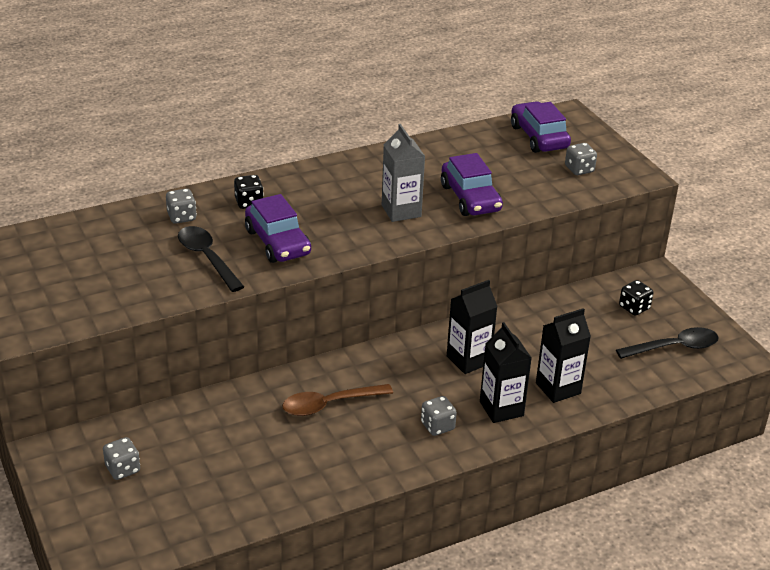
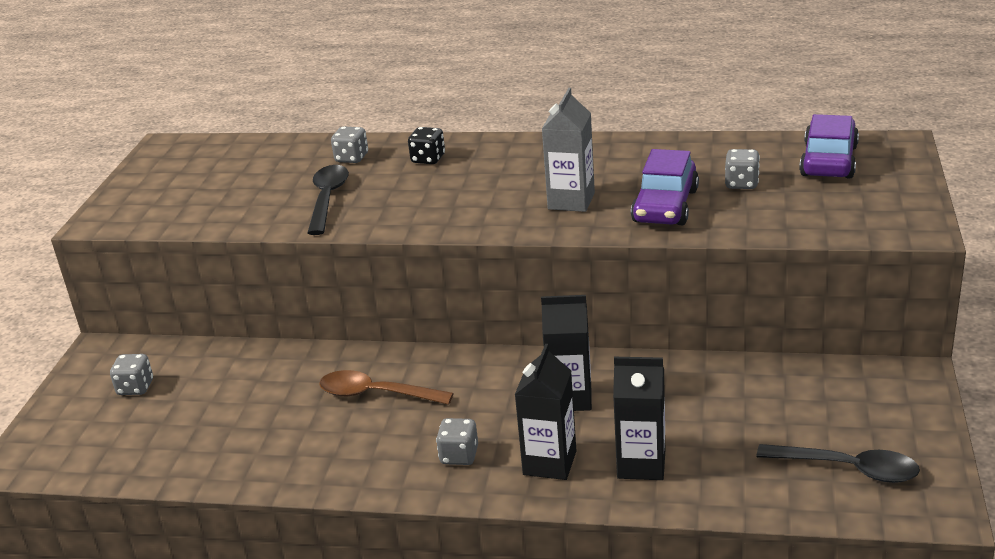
camera: 40 degrees right, 5 degrees down
(277, 242) = (409, 201): purple car -> none
(579, 169) = (840, 205): grey dice -> grey dice (741, 183)
(634, 308) = (841, 405): black dice -> none

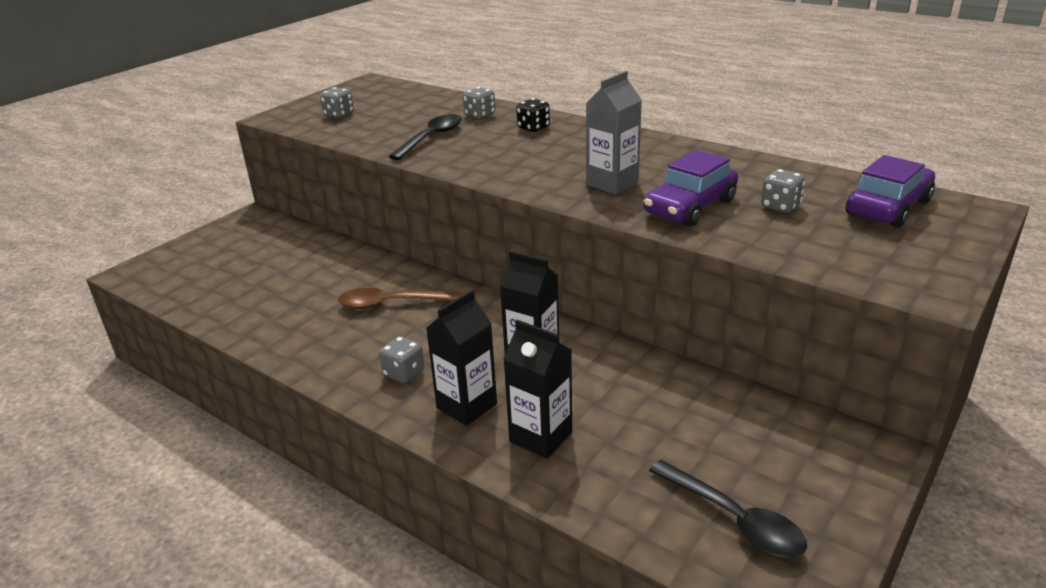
camera: 25 degrees right, 0 degrees up
(135, 387) = (246, 247): grey dice -> grey dice (339, 115)
(376, 394) = (391, 304): brown spoon -> brown spoon turned 45 degrees counterclockwise

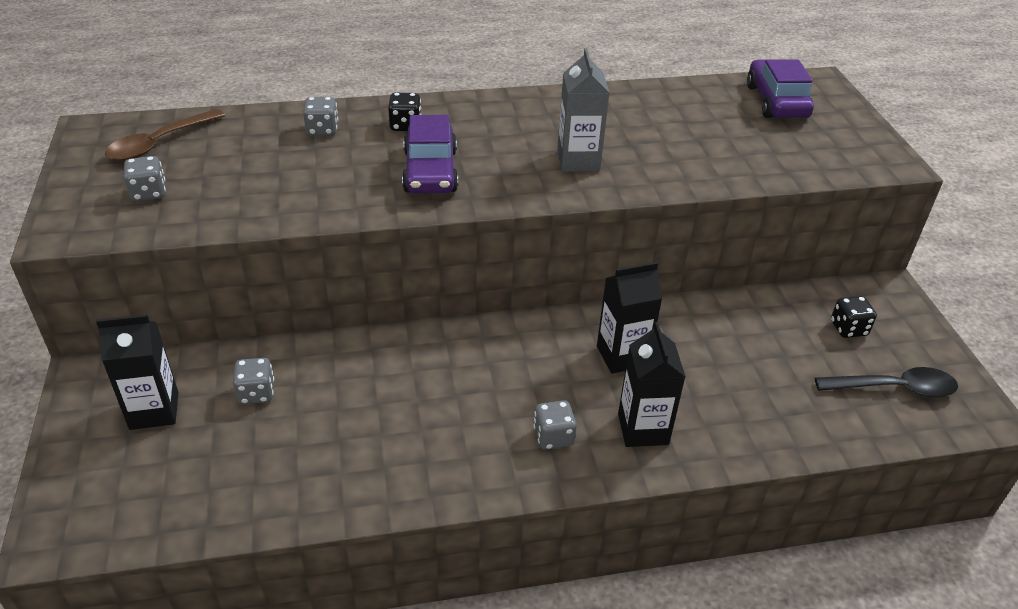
camera: 50 degrees left, 10 degrees up
(391, 304) = (432, 381): brown spoon -> brown spoon (159, 143)
(431, 138) = (325, 180): black spoon -> none
(540, 437) = (725, 415): black carton -> black carton (154, 410)
(690, 207) = (668, 158): purple car -> purple car (430, 172)
(770, 451) = (848, 328): none -> black dice
(780, 206) = (719, 130): grey dice -> grey dice (256, 393)

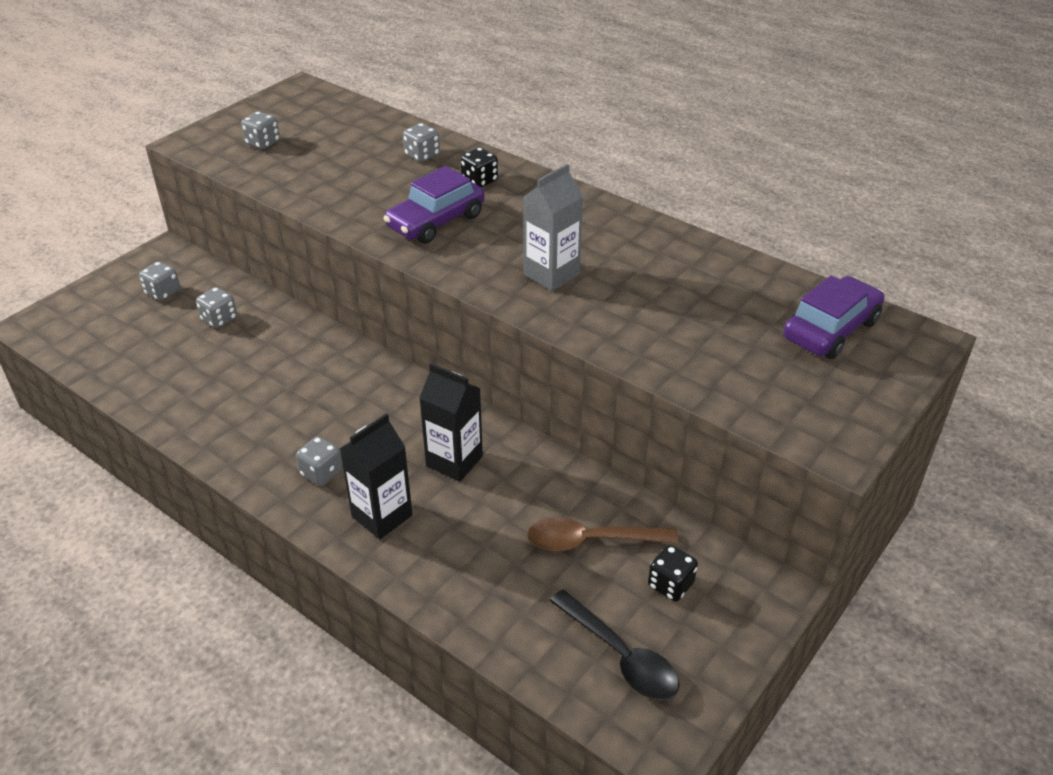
camera: 50 degrees right, 0 degrees up
(154, 410) = (163, 293): black carton -> grey dice
(159, 143) = (318, 115): brown spoon -> brown spoon (590, 541)

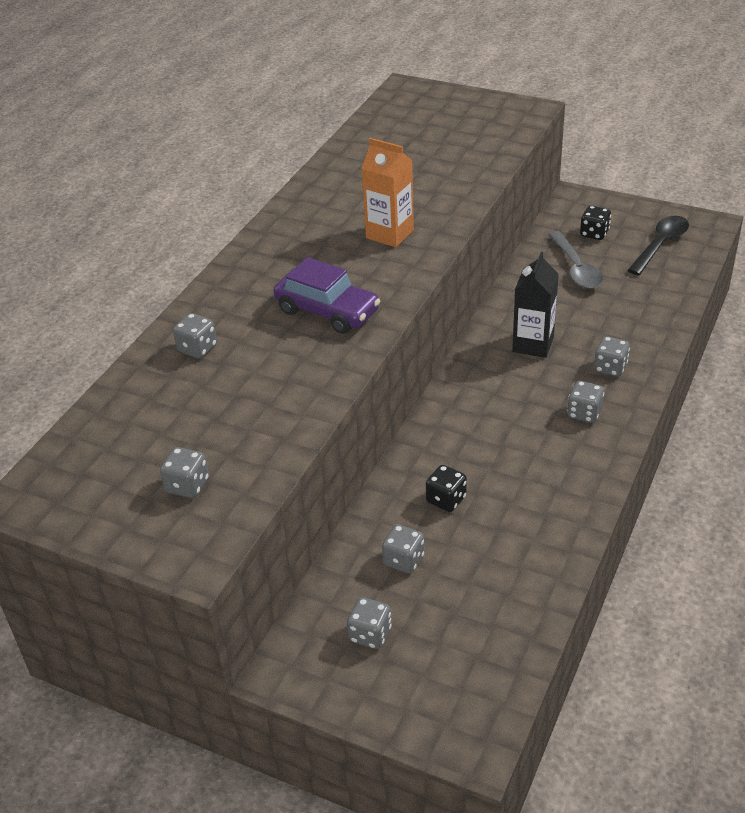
camera: 100 degrees left, 0 degrees up
(382, 516) = (610, 368): black carton -> grey dice
(479, 181) = (243, 300): black dice -> black dice (446, 500)
(551, 274) = (390, 234): grey carton -> orange carton
(590, 541) = (576, 268): brown spoon -> grey spoon
(830, 330) = (410, 117): purple car -> none

